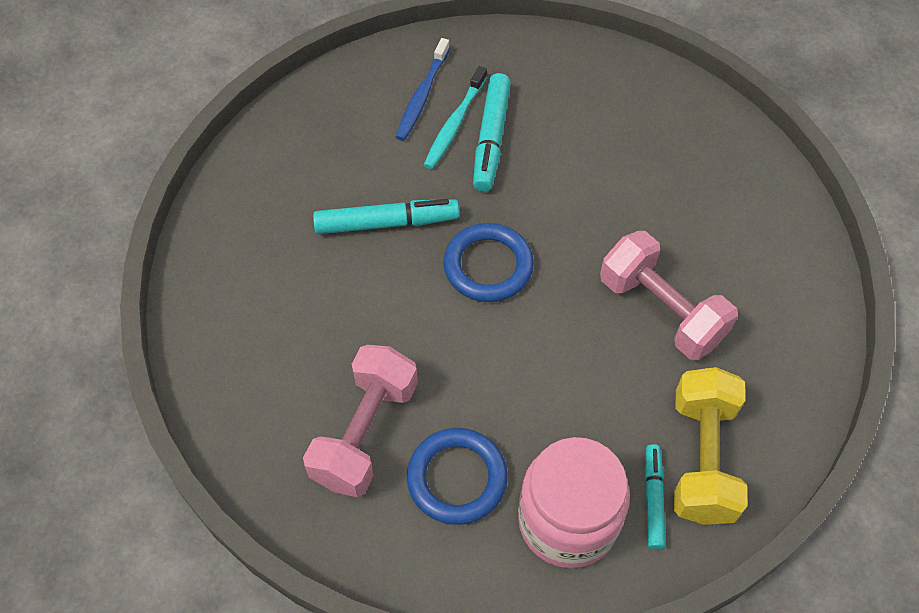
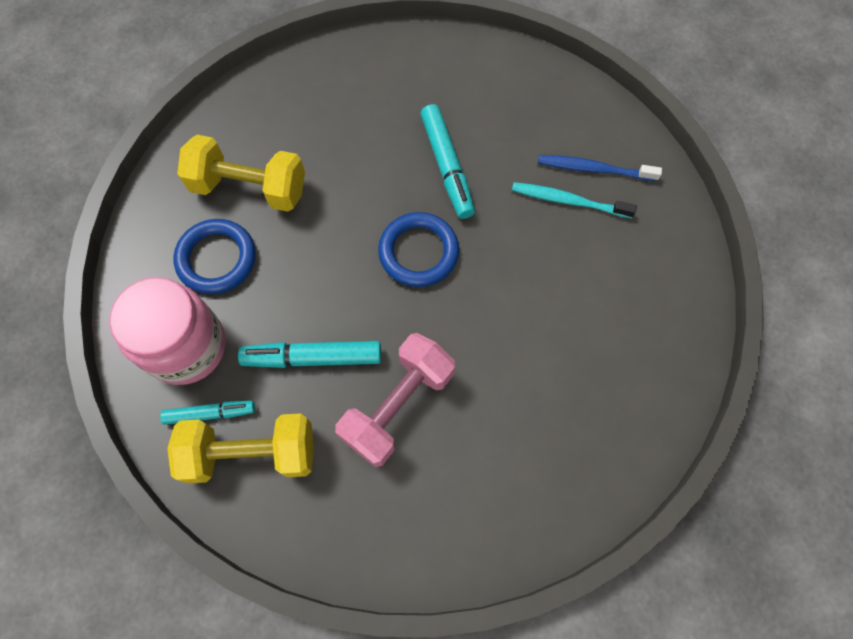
camera: 80 degrees right, 10 degrees up
(365, 433) = (249, 187): pink dumbbell -> yellow dumbbell
(491, 138) = (560, 234): turquoise marker -> turquoise marker (313, 358)

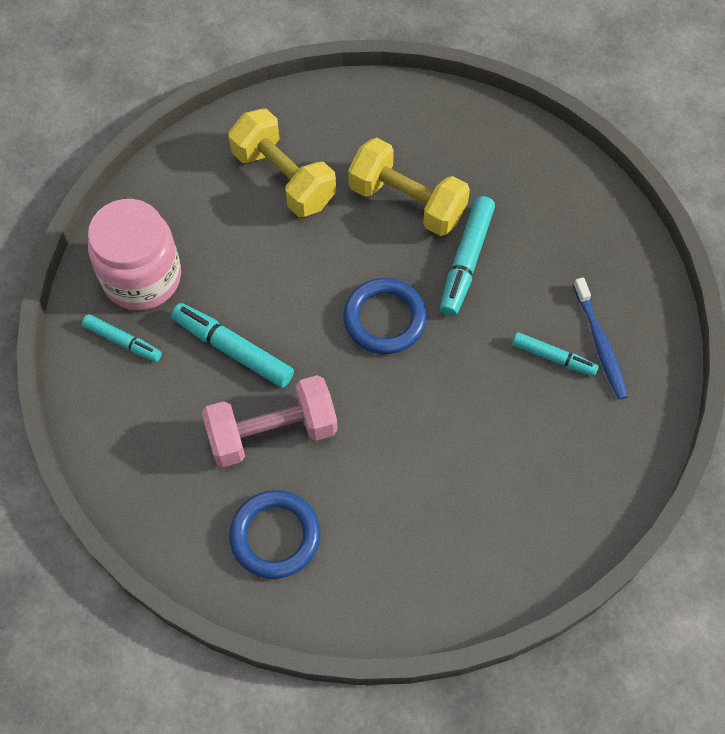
camera: 35 degrees right, 5 degrees down
(216, 259) = (215, 221): blue ring -> blue ring (275, 536)
(251, 453) = (132, 392): yellow dumbbell -> yellow dumbbell (407, 202)
(568, 201) = (553, 357): turquoise toothbrush -> turquoise marker
(594, 169) = (600, 344): blue toothbrush -> blue toothbrush turned 150 degrees counterclockwise

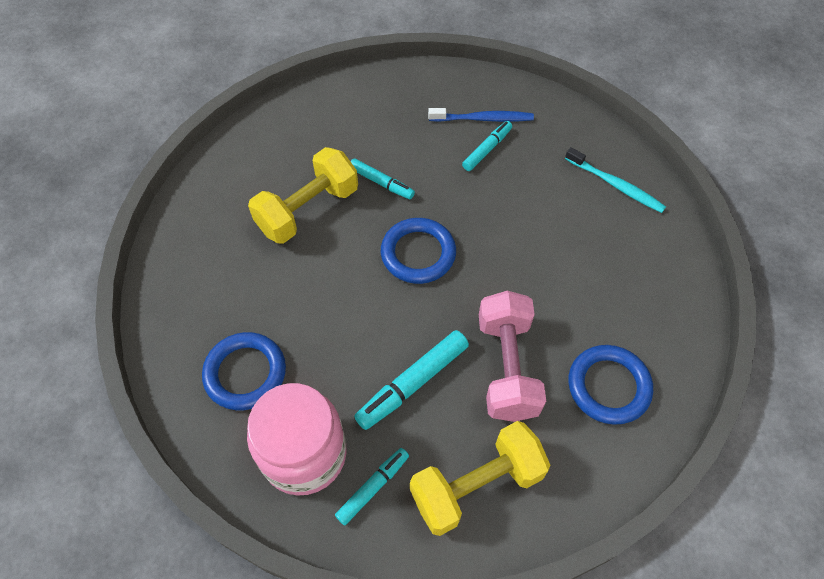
camera: 75 degrees left, 5 degrees down
(208, 206) = (245, 373): none -> blue ring
(284, 178) = (241, 300): yellow dumbbell -> yellow dumbbell (476, 485)
(466, 260) = (381, 182): turquoise marker -> turquoise marker, size x0.63
(550, 511) = (615, 185): none -> turquoise toothbrush

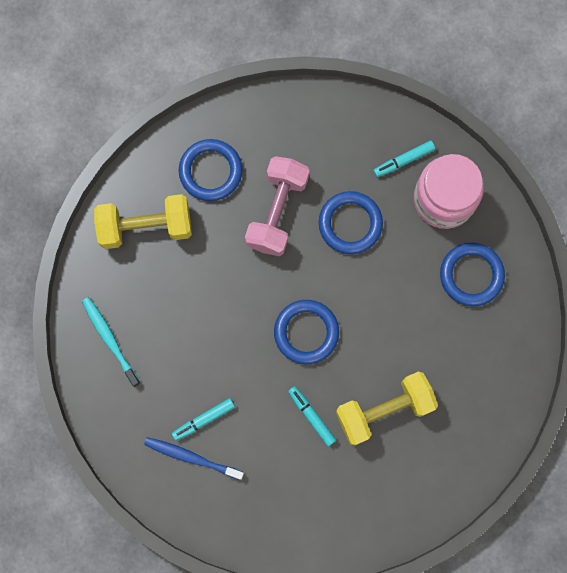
camera: 160 degrees left, 20 degrees up
(413, 383) = (350, 223): turquoise marker -> blue ring
(476, 485) = (334, 137): yellow dumbbell -> yellow dumbbell (145, 227)

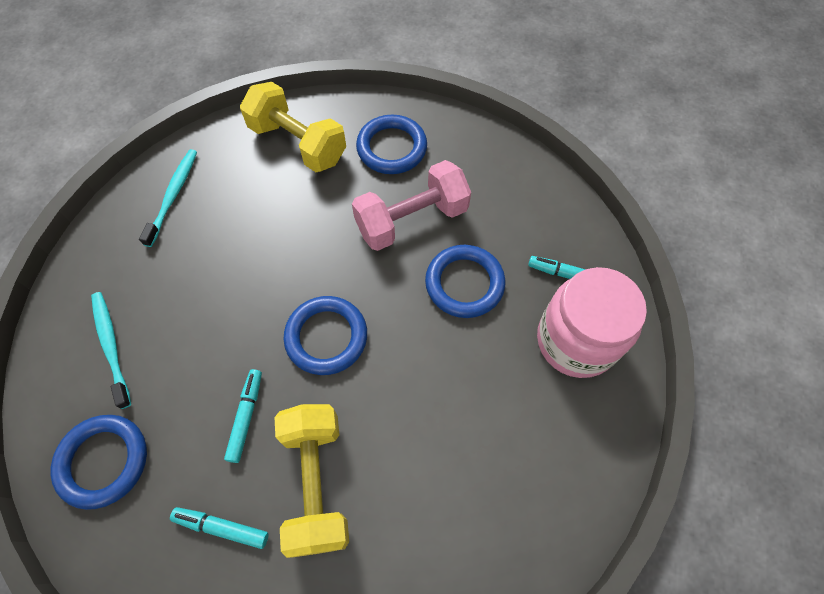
camera: 45 degrees right, 15 degrees down
(191, 457) = (111, 346): blue toothbrush -> turquoise toothbrush
(204, 420) = (160, 325): turquoise marker -> turquoise marker (222, 528)
(384, 410) = (316, 482): yellow dumbbell -> yellow dumbbell turned 60 degrees clockwise
(471, 275) = (537, 436): blue ring -> blue ring (103, 461)

